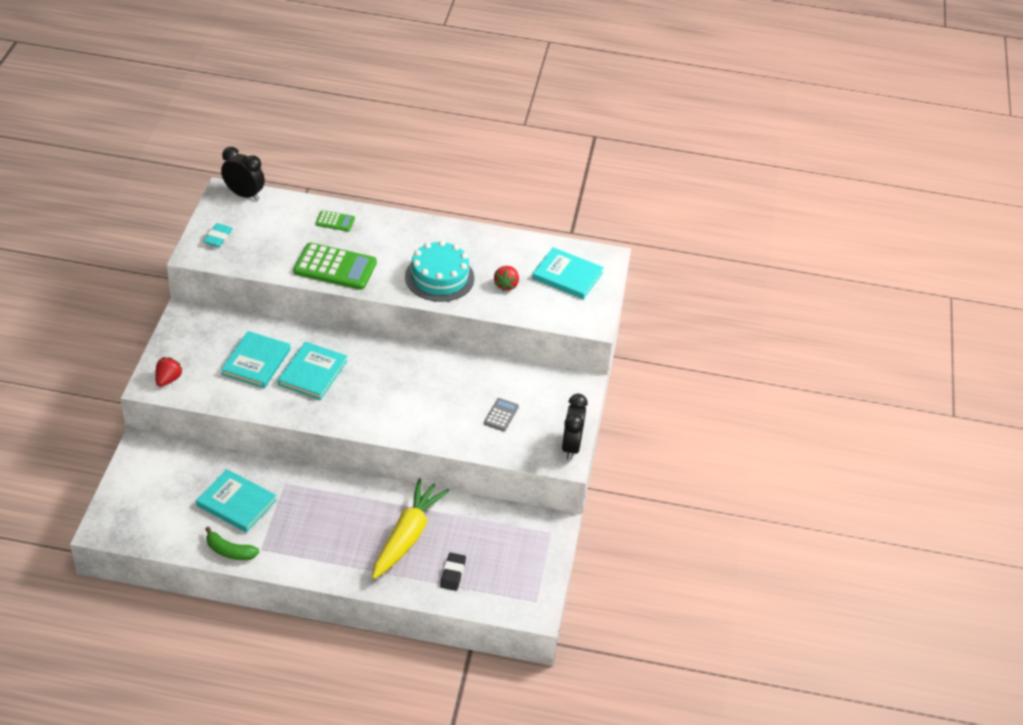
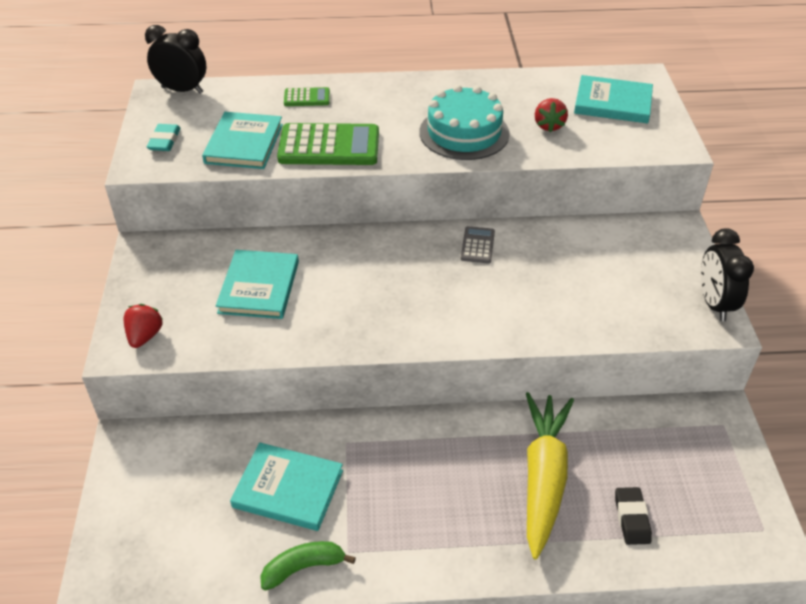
camera: 10 degrees left, 0 degrees up
(229, 551) = (303, 567): green banana -> green banana turned 150 degrees clockwise
(312, 373) = (339, 285): turquoise book -> turquoise book (244, 144)
(501, 415) = (605, 284): grey calculator -> grey calculator (477, 245)

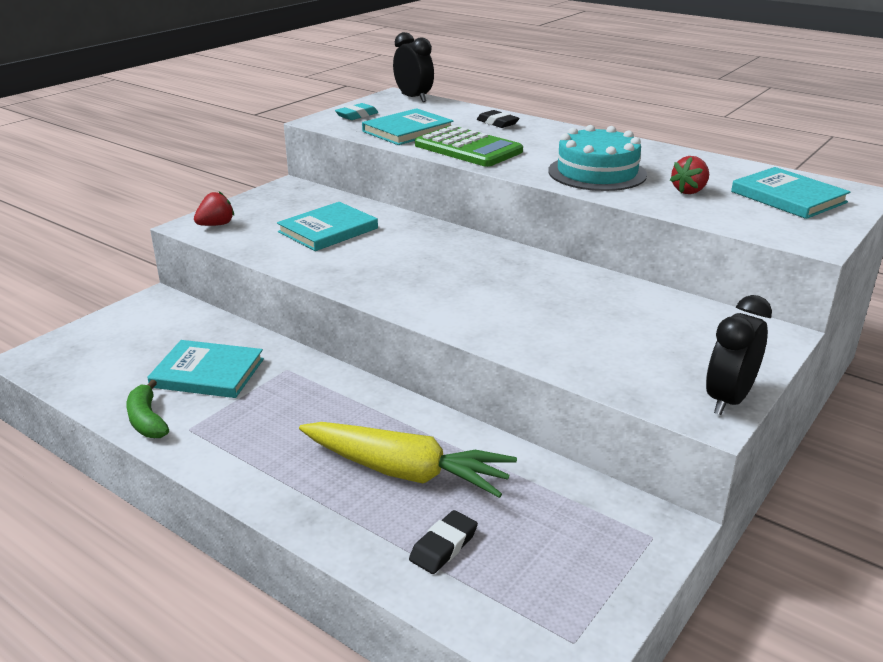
camera: 40 degrees right, 15 degrees down
(288, 489) = (208, 373): turquoise book -> turquoise book turned 45 degrees counterclockwise
(303, 567) = (147, 420): green banana -> green banana turned 135 degrees counterclockwise
(307, 98) = (497, 123): green calculator -> black eraser
(477, 245) = (539, 271): grey calculator -> none
(543, 477) = (406, 472): yellow carrot -> yellow carrot turned 60 degrees clockwise

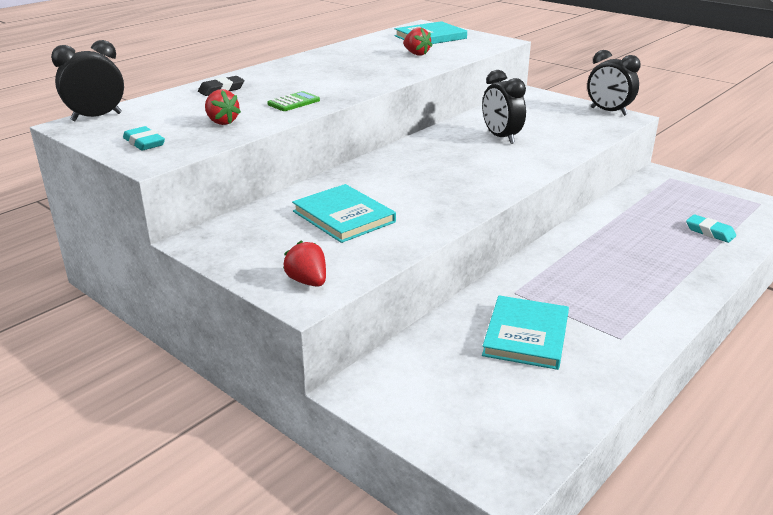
camera: 85 degrees left, 0 degrees up
(147, 420) = (614, 364): green banana -> none
(406, 472) = (642, 241): yellow carrot -> none
(407, 131) = (222, 122): turquoise book -> red strawberry
(443, 546) = (710, 232): black eraser -> turquoise eraser
(468, 148) = (293, 102): green calculator -> green calculator, size x0.49
(561, 305) = (501, 137): none -> black clock
(597, 173) = (373, 70): turquoise cake -> none

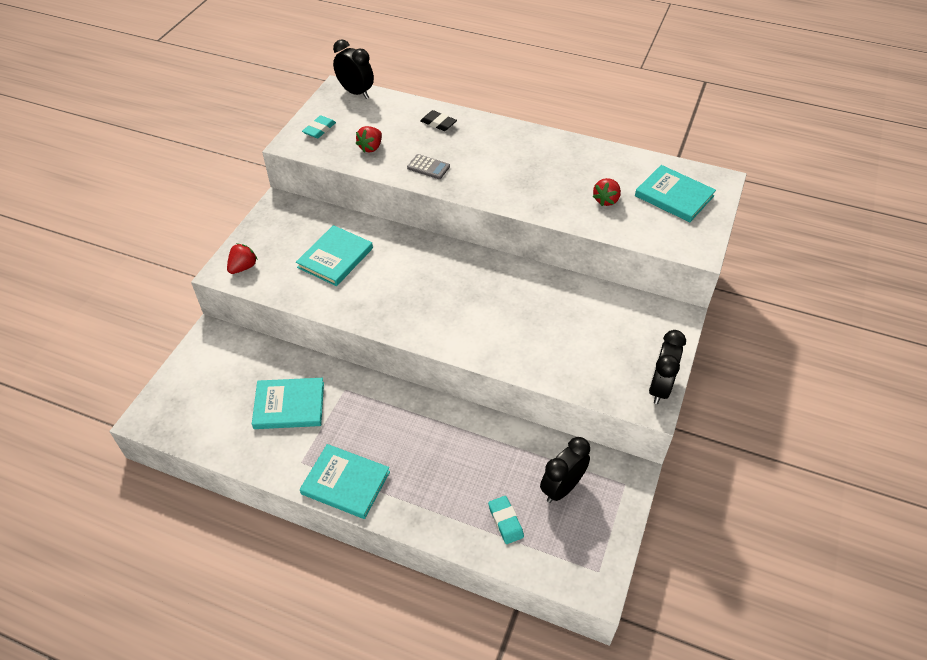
camera: 70 degrees right, 20 degrees up
(293, 102) = (428, 167): green calculator -> grey calculator
(501, 137) = (534, 314): black clock -> black clock (562, 488)
(656, 311) = (345, 483): none -> turquoise book
(710, 232) = (505, 521): turquoise eraser -> turquoise eraser turned 45 degrees counterclockwise

